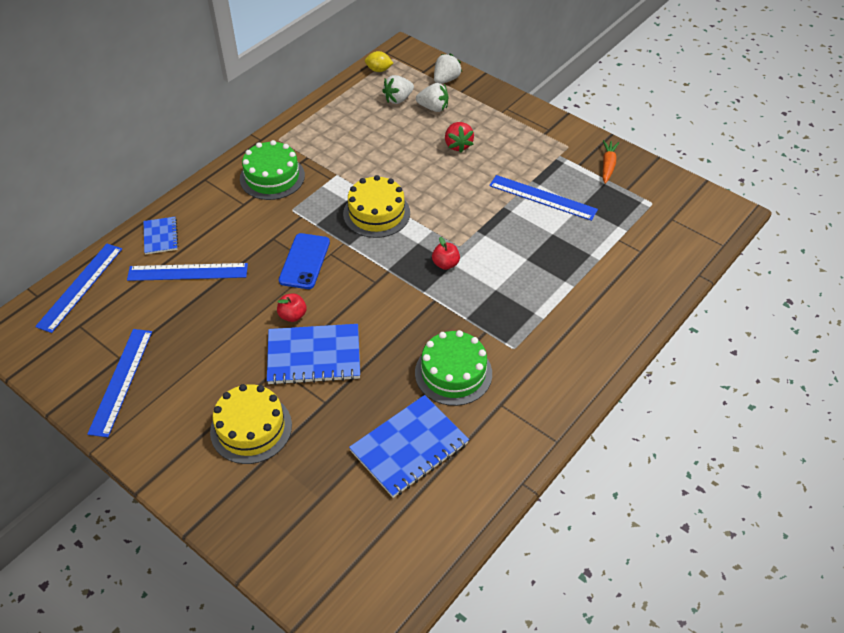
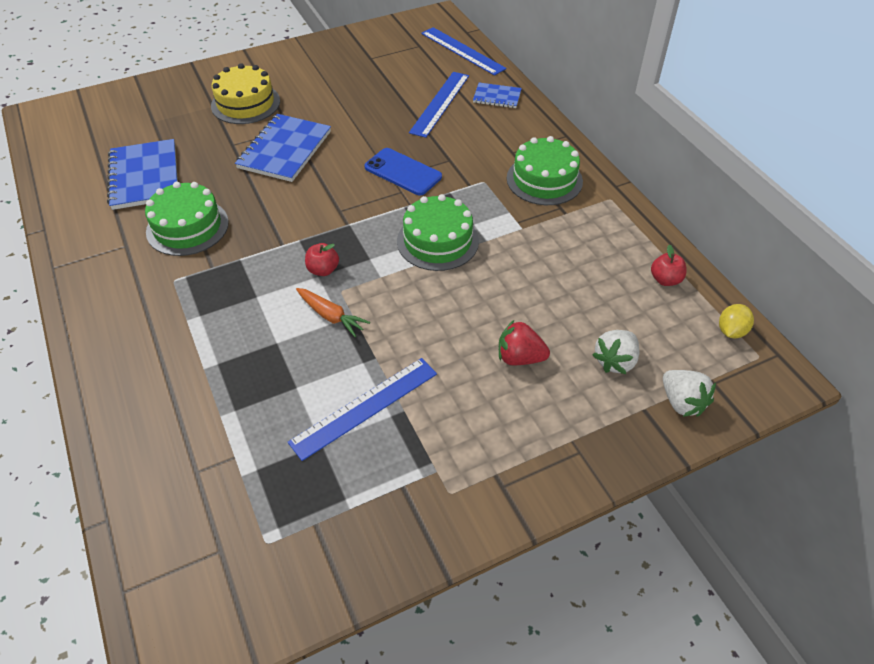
camera: 115 degrees right, 0 degrees up
(121, 381) = (346, 55): blue ruler -> none
(293, 315) = (340, 149): red apple -> red apple (665, 280)
(376, 213) = (437, 241): yellow cake -> green cake
(398, 99) = (651, 329): white strawberry -> none
(608, 165) = (378, 526): orange carrot -> orange carrot (331, 316)

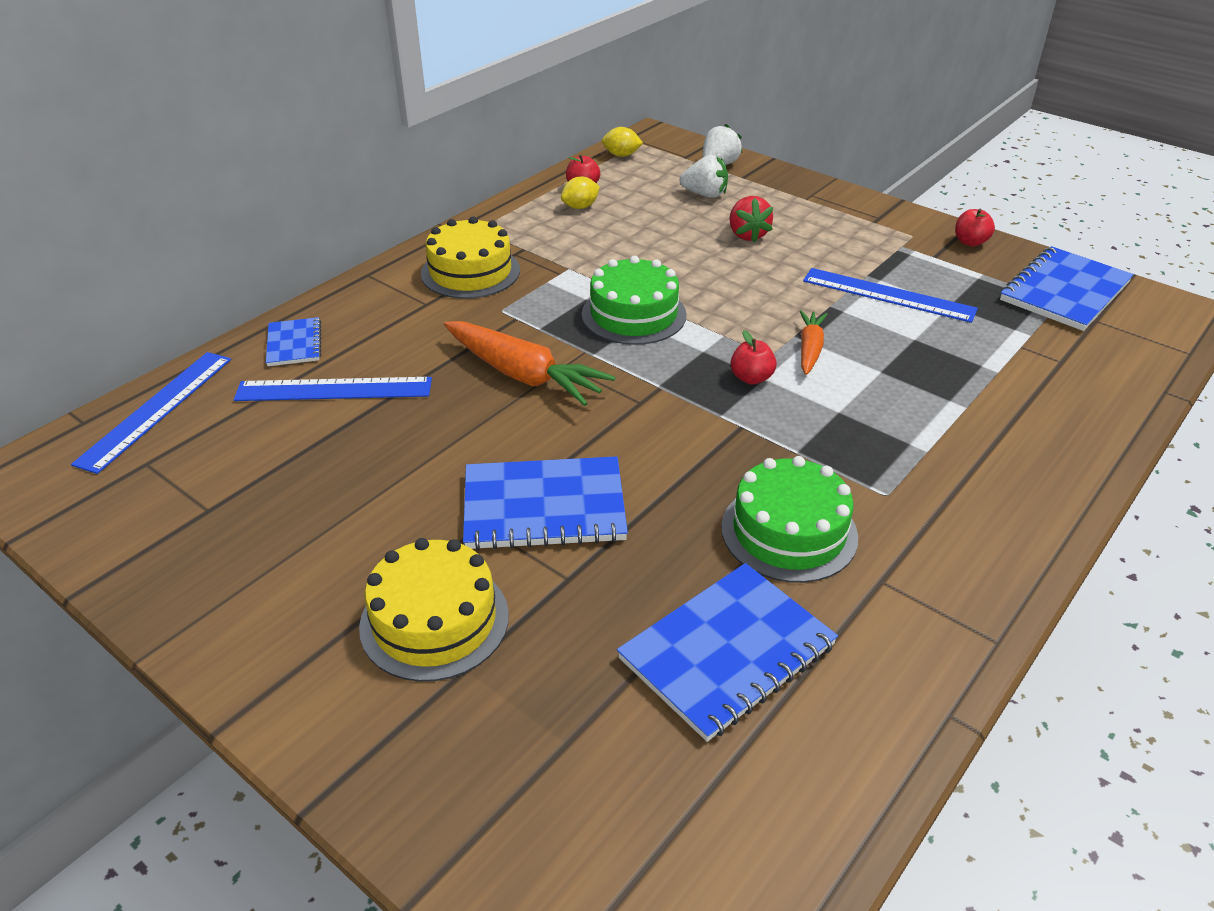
camera: 115 degrees left, 10 degrees down
(276, 561) = (1064, 291): none -> blue notebook
(403, 172) = (523, 375): blue phone -> orange carrot
(409, 541) = (970, 242): none -> red apple
(544, 180) = (470, 272): green cake -> yellow cake
(625, 266) = (580, 207): none -> yellow lemon

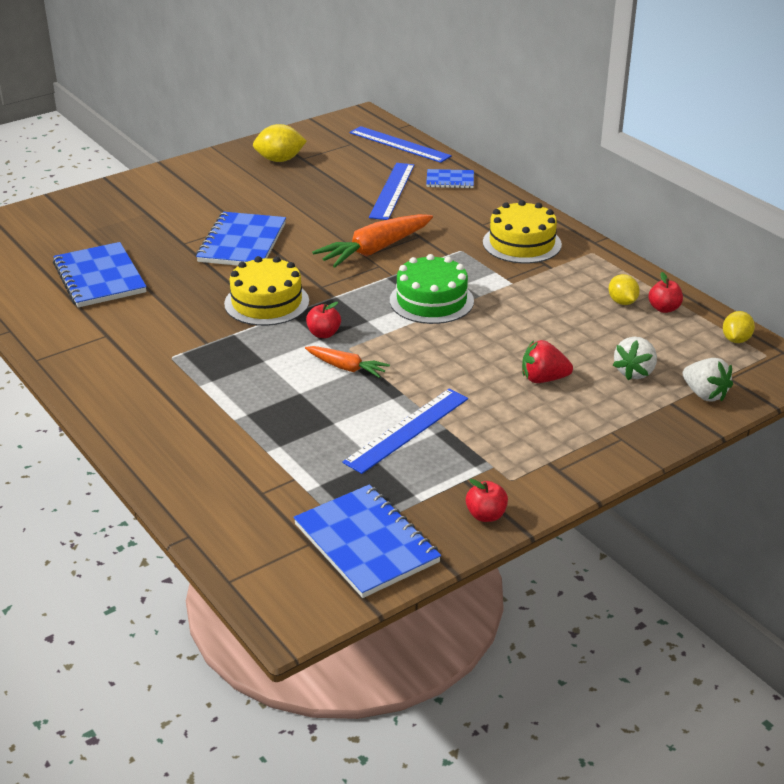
camera: 105 degrees right, 5 degrees down
(216, 537) = (280, 160): none -> yellow lemon
(434, 620) = (182, 207): yellow cake -> yellow cake (266, 302)
(789, 532) = (166, 314): green cake -> none

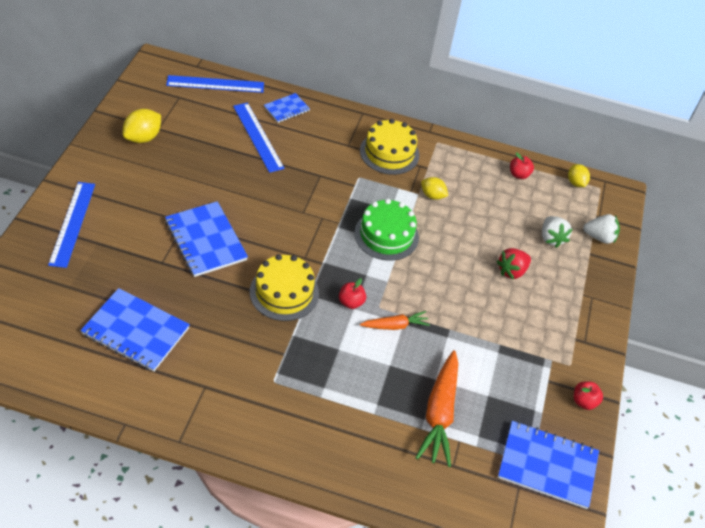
camera: 45 degrees left, 15 degrees up
(375, 250) = (304, 203): orange carrot -> orange carrot (439, 413)
(407, 430) = (481, 359): blue ruler -> blue ruler (72, 223)
(622, 302) = (492, 180): yellow lemon -> yellow lemon (432, 195)

